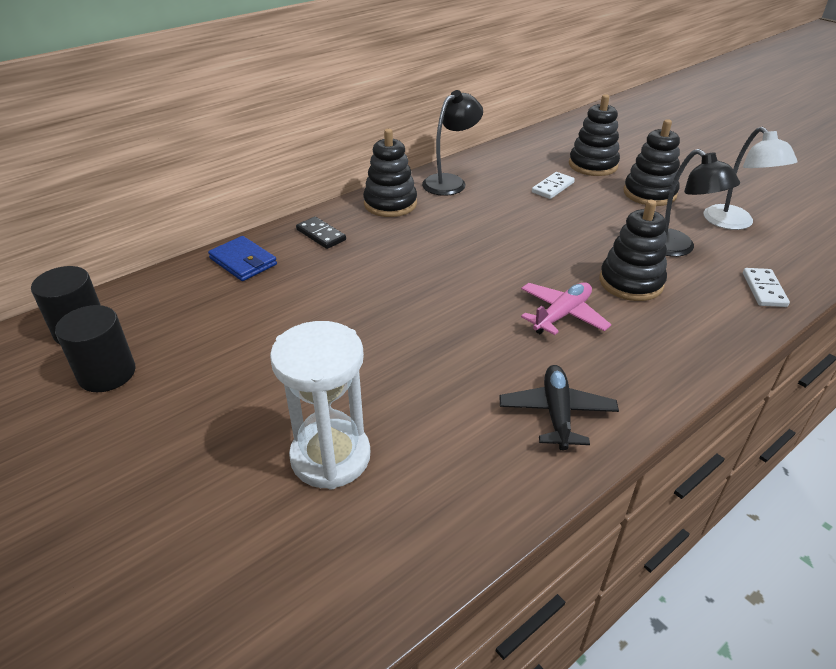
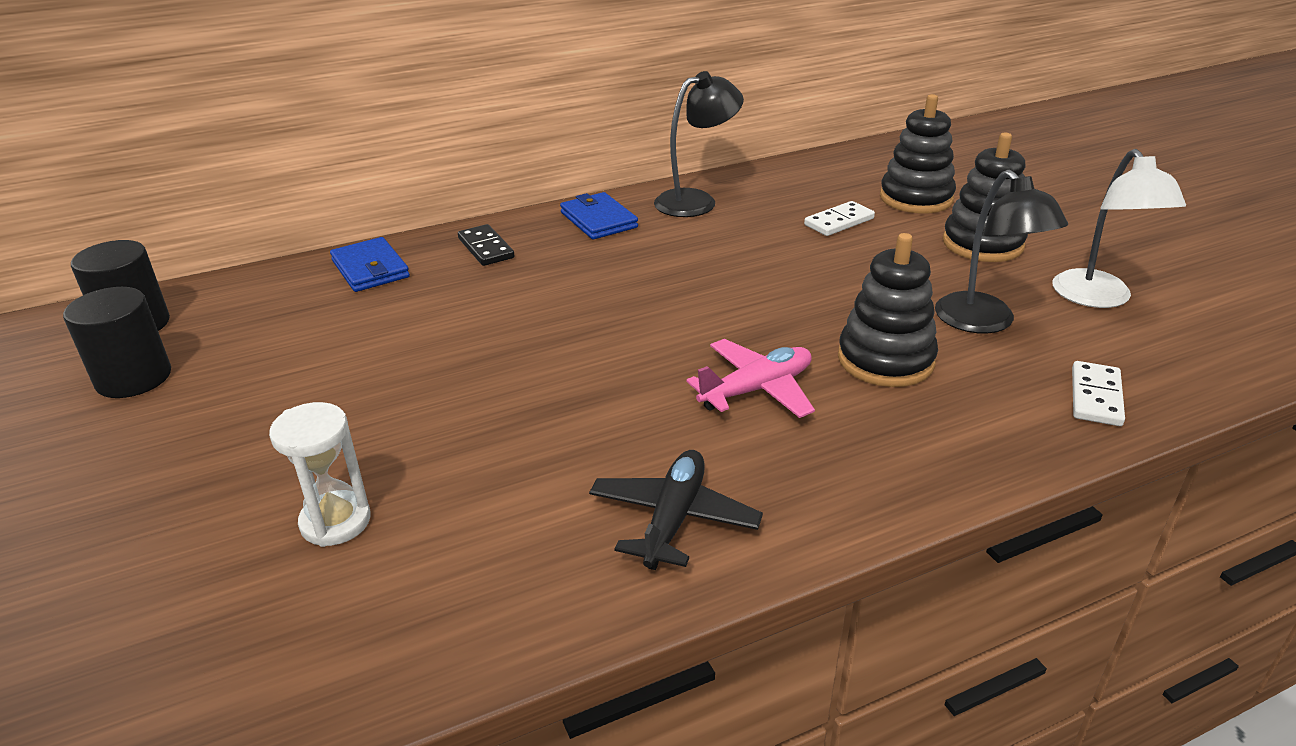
camera: 15 degrees right, 5 degrees down
(330, 457) = (335, 522): white hourglass -> white hourglass, size x0.62
(390, 204) = (598, 220): black stacking toy -> blue wallet

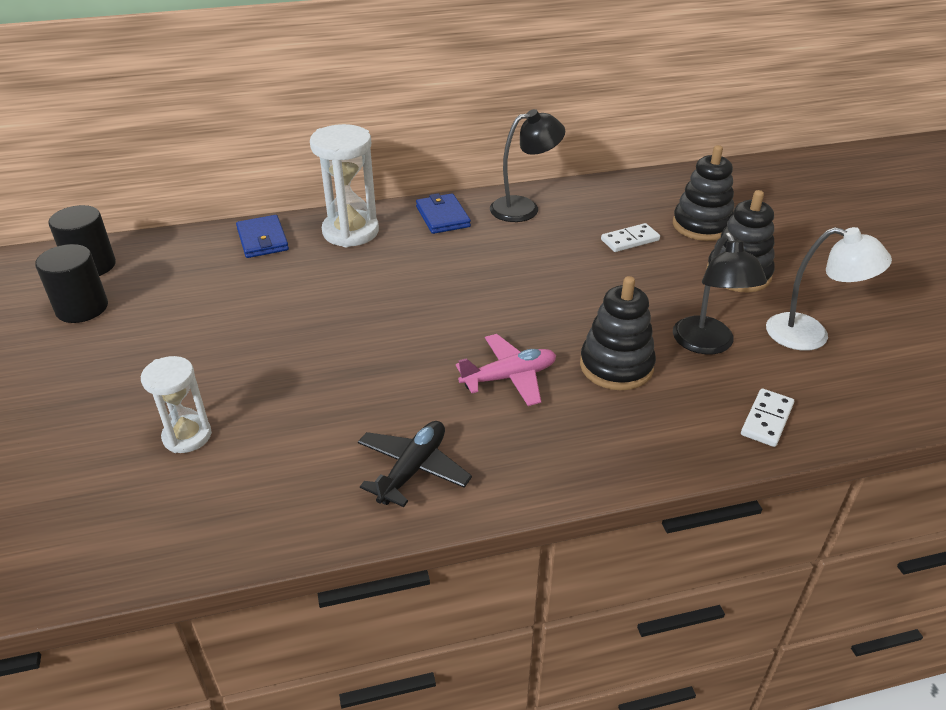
camera: 10 degrees right, 5 degrees up
(485, 248) = (350, 232): black domino -> white hourglass
(1098, 298) = (810, 335): white lamp -> white lamp turned 75 degrees counterclockwise

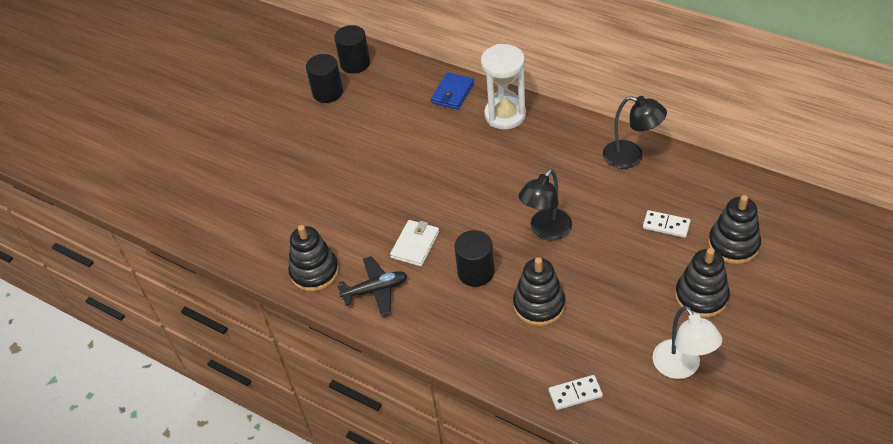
camera: 50 degrees right, 10 degrees up
(187, 436) = (305, 204): white hourglass -> none
(298, 503) = (314, 272): none -> black stacking toy
(401, 393) = (415, 245): none -> white wallet
(442, 217) = (571, 134): blue wallet -> none
(509, 377) = (476, 272): pink plane -> black cylinder
(707, 344) = (609, 328): black lamp -> black lamp (546, 231)

